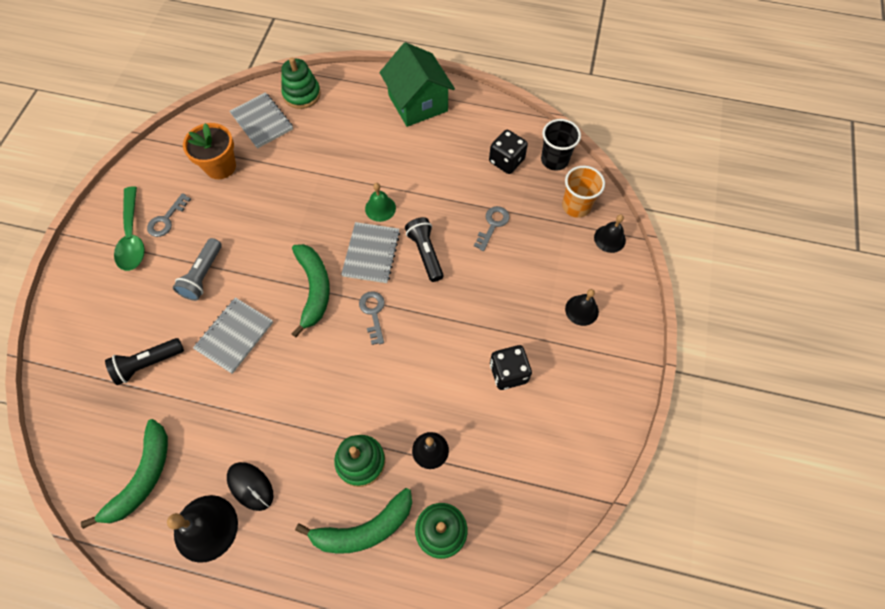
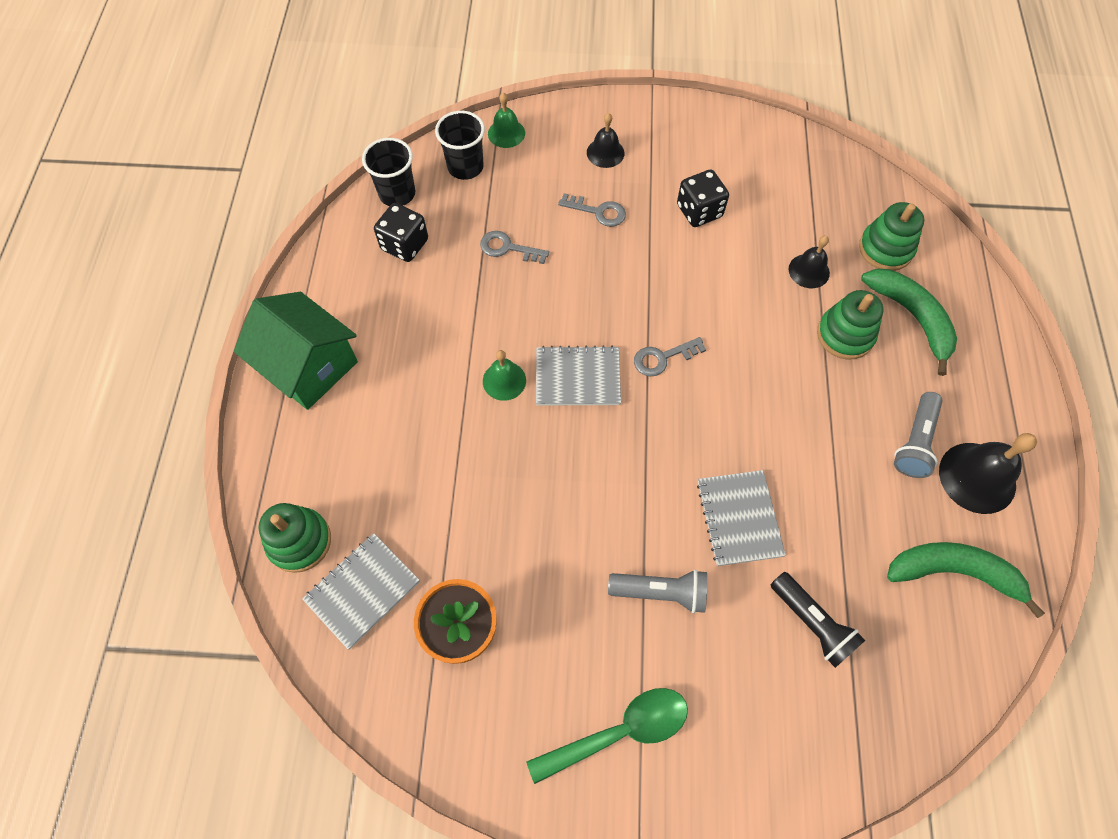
camera: 100 degrees left, 0 degrees up
(166, 219) = (577, 686): grey key -> grey key (598, 212)
(234, 335) = (739, 518): grey notebook -> grey notebook turned 60 degrees clockwise
(250, 486) = (914, 442): black mouse -> grey flashlight
(314, 289) = (646, 435): green banana -> none
(418, 103) = (309, 366): green house -> green house turned 75 degrees clockwise
(425, 253) = (564, 315): black flashlight -> none
(576, 206) = (465, 167): orange cup -> black cup
(609, 238) = (506, 133): black bell -> green bell

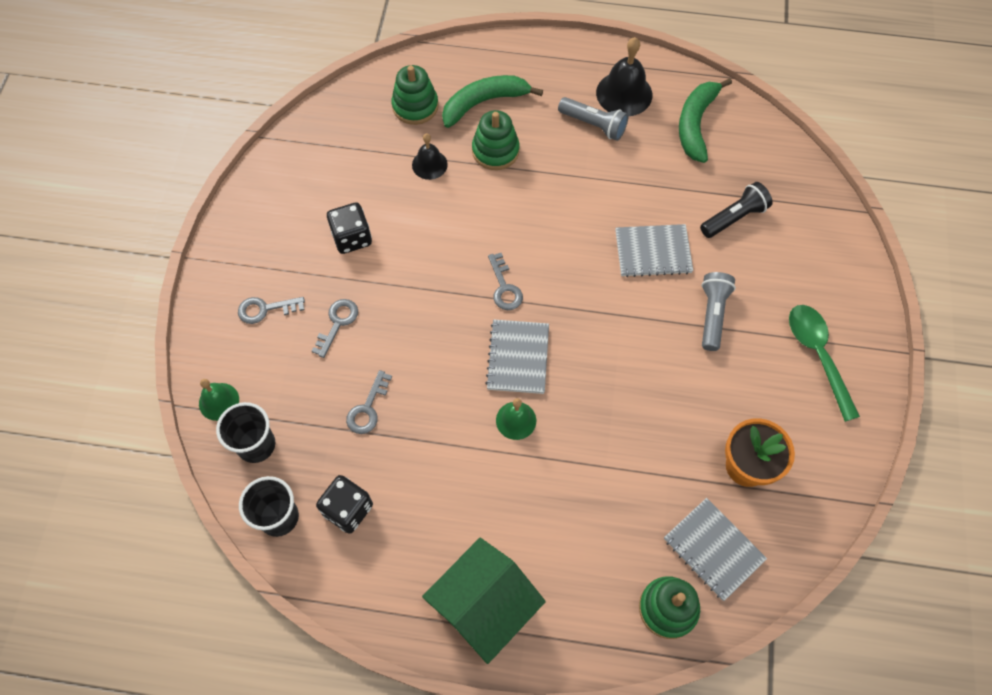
camera: 85 degrees left, 0 degrees up
(605, 153) = (265, 309): black bell -> grey key

